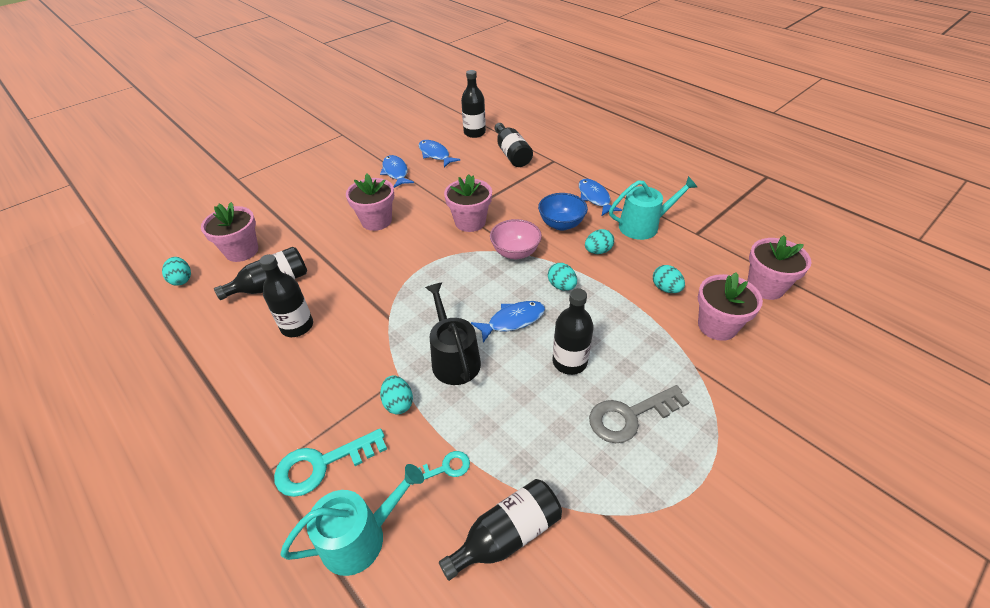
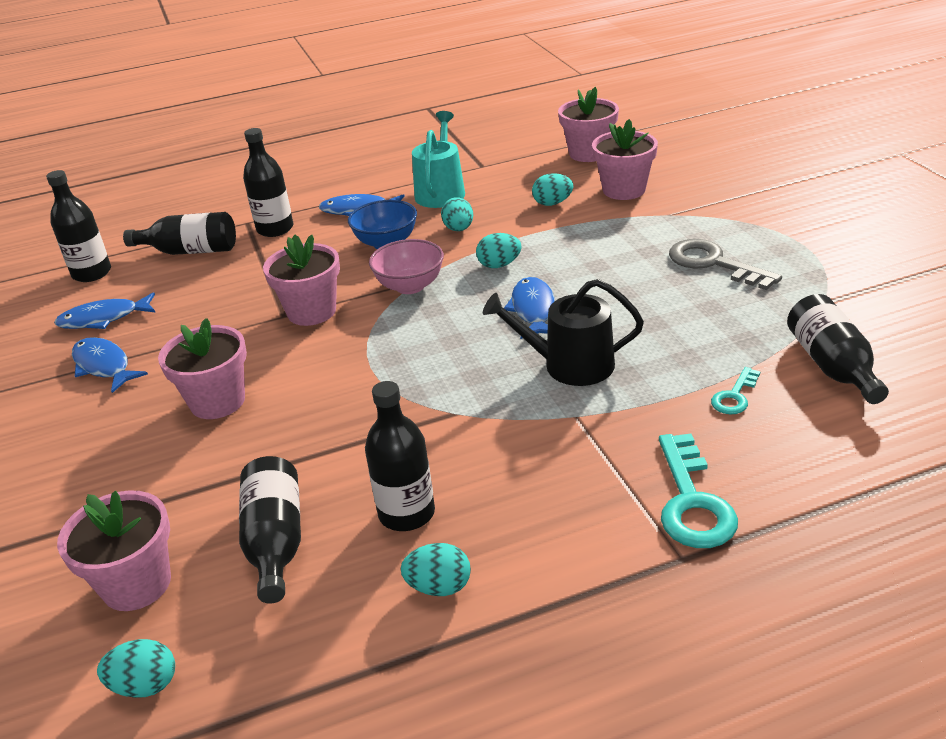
camera: 65 degrees left, 10 degrees down
(361, 537) = (809, 475): turquoise watering can -> none
(395, 172) = (104, 366): blue fish -> blue fish turned 45 degrees clockwise
(398, 403) = (620, 421): turquoise egg -> turquoise egg (439, 587)
(445, 468) = (734, 396): turquoise key -> turquoise key turned 150 degrees counterclockwise
(569, 362) = (622, 283): black bottle -> black bottle (275, 229)
(630, 416) = (714, 263): grey key -> grey key turned 135 degrees clockwise

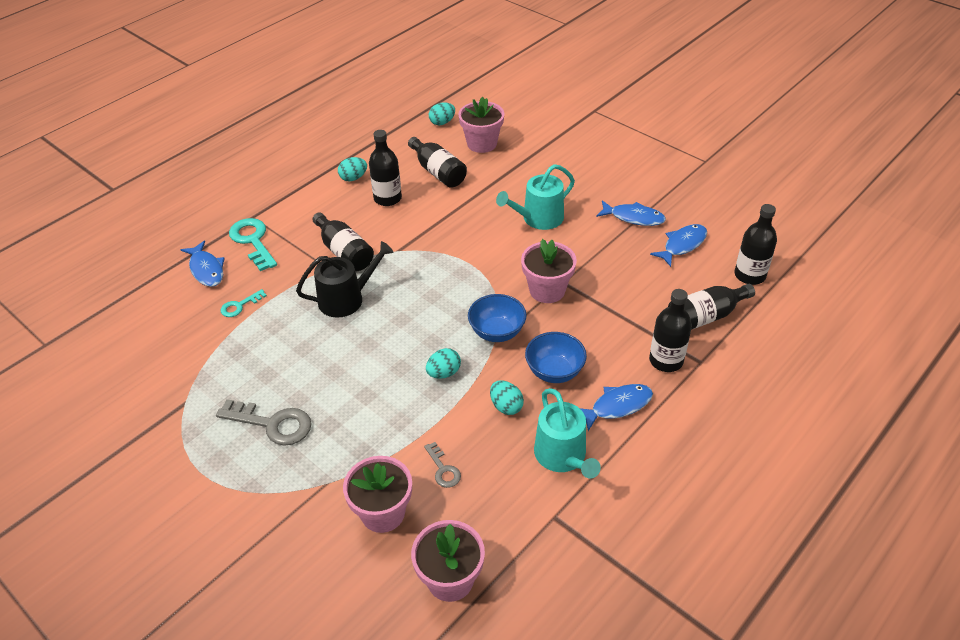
camera: 150 degrees right, 10 degrees up
(217, 401) = (538, 218): pink flower pot -> turquoise watering can
(410, 286) = (497, 332): pink bowl -> blue bowl
(533, 310) = (392, 336): blue fish -> blue fish (206, 269)
(552, 203) = (443, 469): turquoise egg -> grey key
(734, 396) = (240, 306): turquoise key -> turquoise key turned 135 degrees counterclockwise
(832, 366) = (181, 345): black bottle -> black bottle (344, 252)

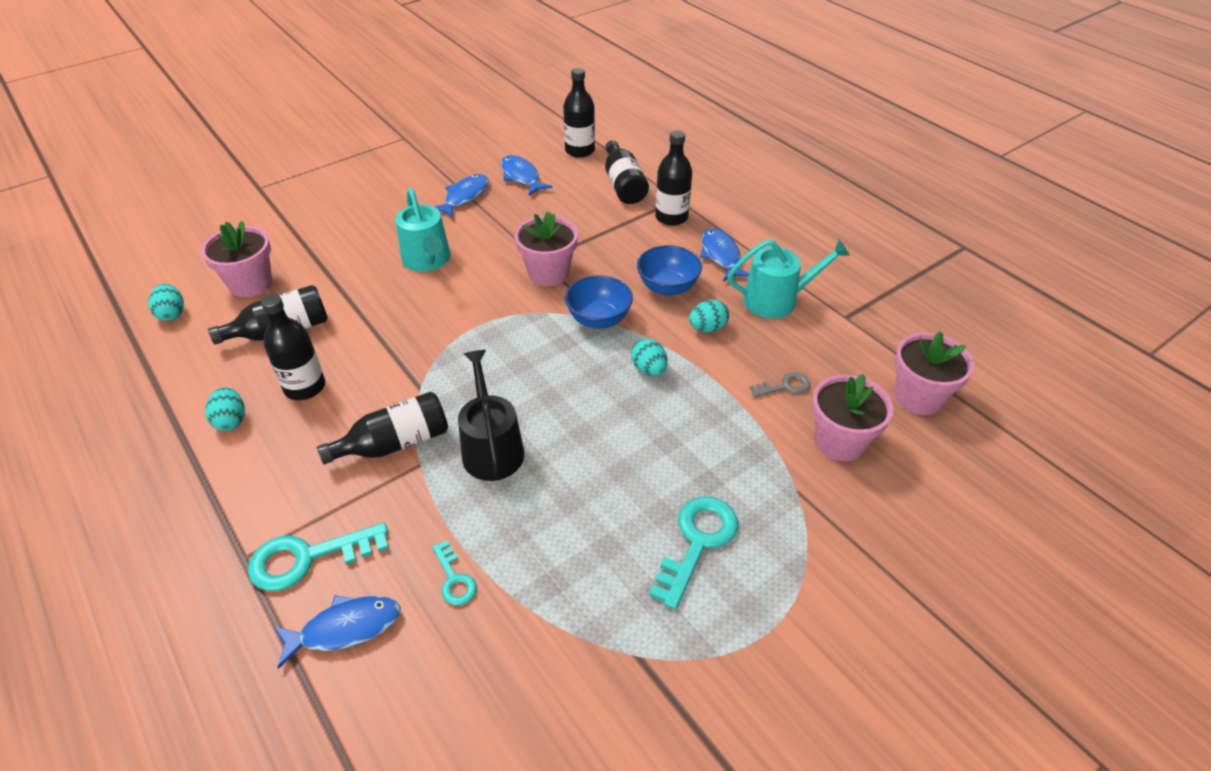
camera: 80 degrees left, 0 degrees up
(272, 424) = (697, 542): grey key -> turquoise key

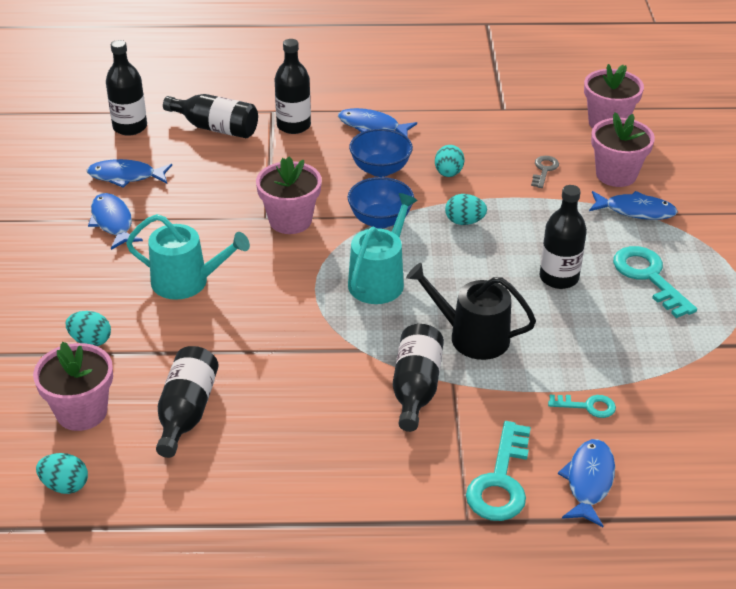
camera: 55 degrees left, 5 degrees down
(231, 420) = (285, 483): turquoise egg -> turquoise egg (91, 341)
(305, 387) = (287, 421): black bottle -> black bottle (559, 278)
(777, 300) = (452, 128): turquoise watering can -> turquoise watering can (379, 280)
(796, 483) = (635, 211): none -> blue fish

